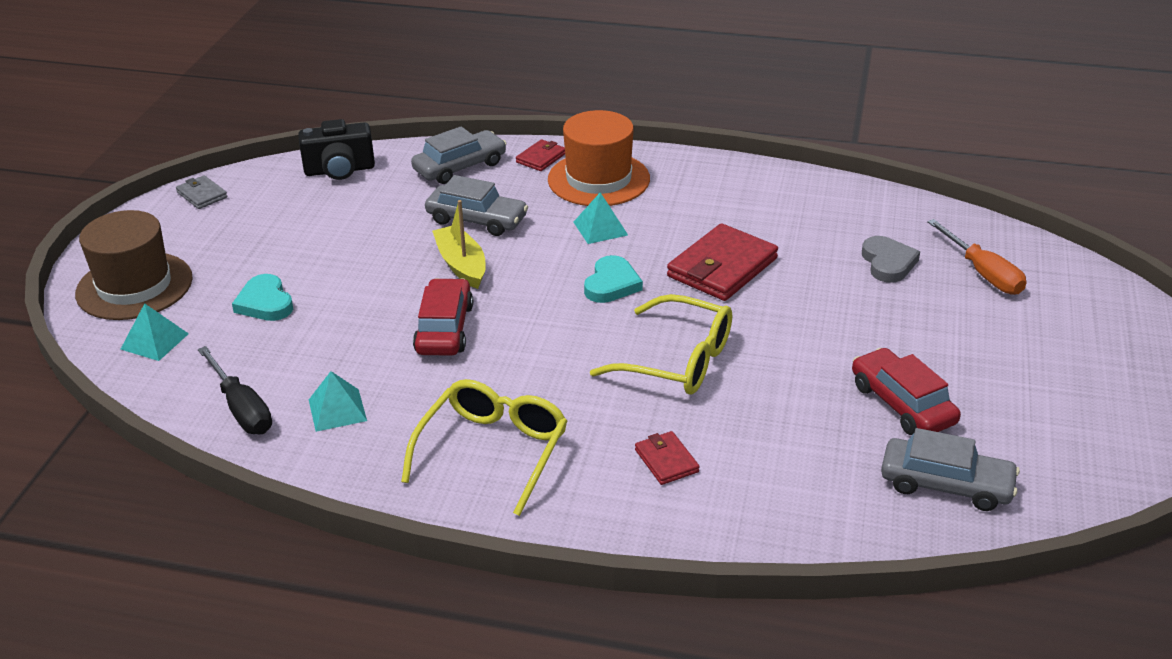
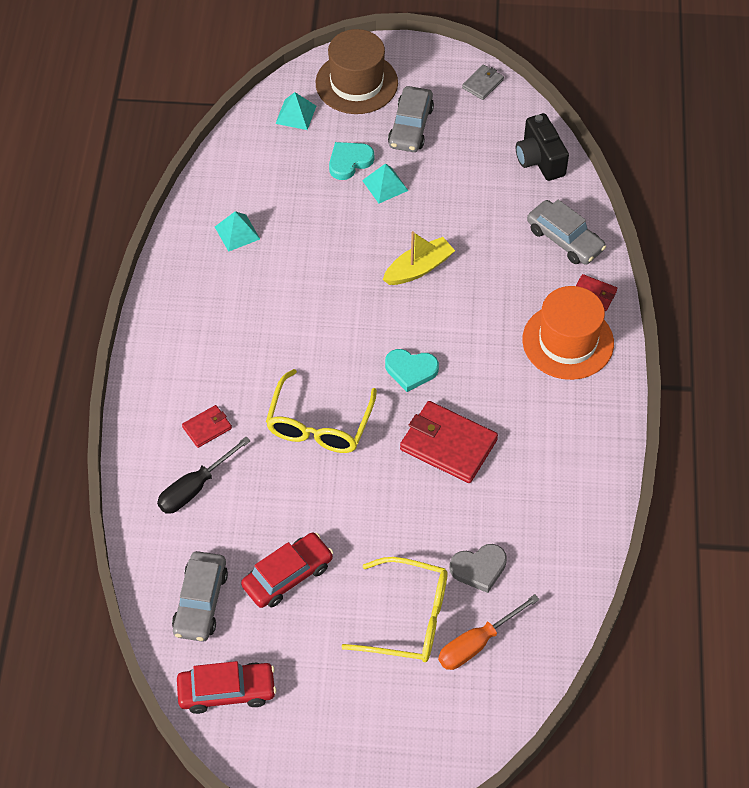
camera: 80 degrees right, 20 degrees up
(241, 408) = (232, 181): black screwdriver -> black screwdriver (195, 488)
(444, 329) = (335, 274): red car -> red car (227, 691)
(477, 220) = (485, 266): grey car -> grey car (410, 126)
(493, 451) = (206, 327): yellow glasses -> yellow glasses (408, 618)
(600, 228) = (490, 352): turquoise pyramid -> turquoise pyramid (385, 185)

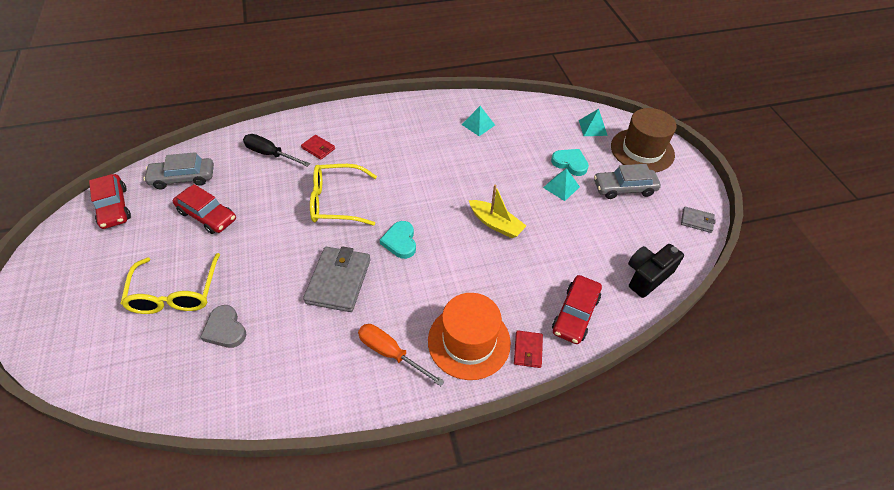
camera: 70 degrees right, 5 degrees down
(448, 445) = (338, 281): red wallet -> grey wallet
(477, 643) = (154, 345): orange screwdriver -> orange screwdriver (391, 353)
(565, 239) = (575, 314): grey car -> red car

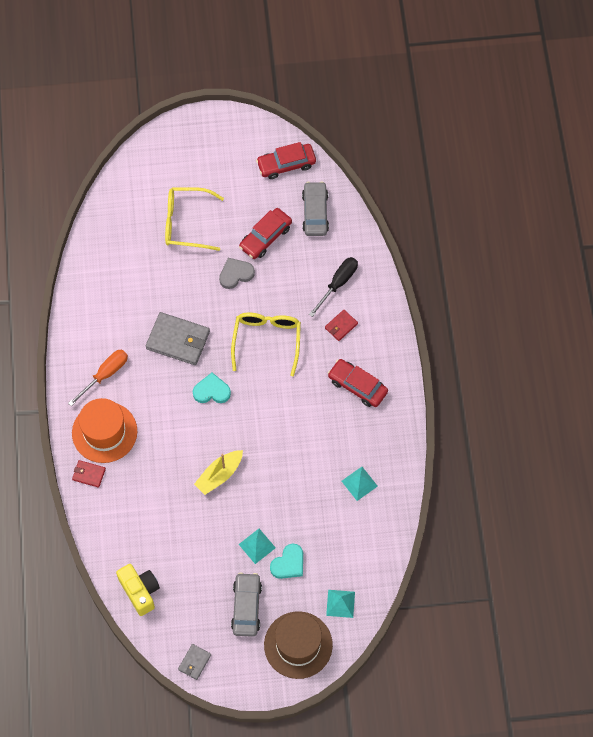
camera: 100 degrees right, 15 degrees up
(225, 329) = (147, 260): grey heart -> grey heart (235, 274)
(575, 314) = (114, 519): red car -> red car (357, 386)
(647, 276) = (140, 591): black camera -> yellow camera

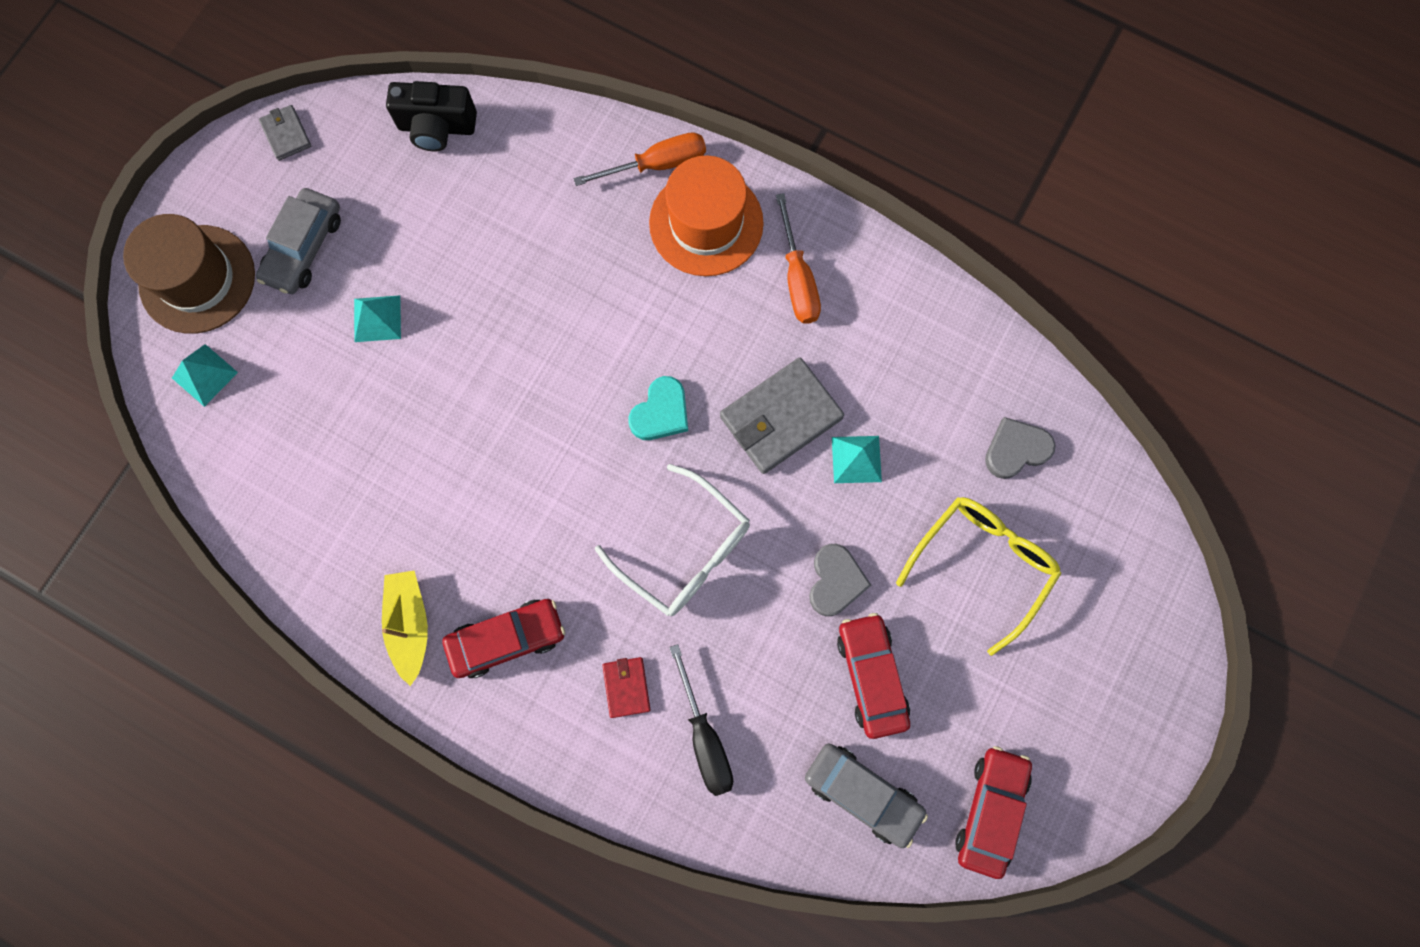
camera: 125 degrees right, 10 degrees up
(89, 474) = (657, 164): red wallet -> orange screwdriver
(124, 239) = (1016, 449): none -> grey heart
(140, 591) = (437, 127): yellow camera -> black camera
(219, 475) = (521, 336): yellow boat -> yellow boat (410, 625)
(246, 607) = (304, 247): grey car -> grey car turned 75 degrees clockwise
(267, 340) = (685, 551): yellow glasses -> white glasses
(288, 563) = (317, 344): turquoise heart -> none
(359, 483) = (353, 528): turquoise pyramid -> turquoise pyramid (856, 459)

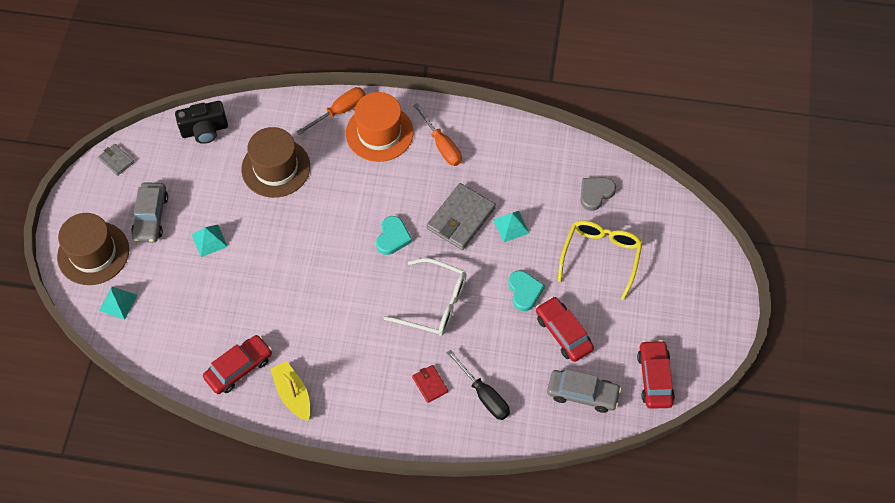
camera: 20 degrees left, 15 degrees down
(507, 639) = (352, 383): red car -> red car (239, 368)
(522, 229) = (276, 168): none -> brown hat
(835, 581) = (524, 291): grey heart -> turquoise heart

